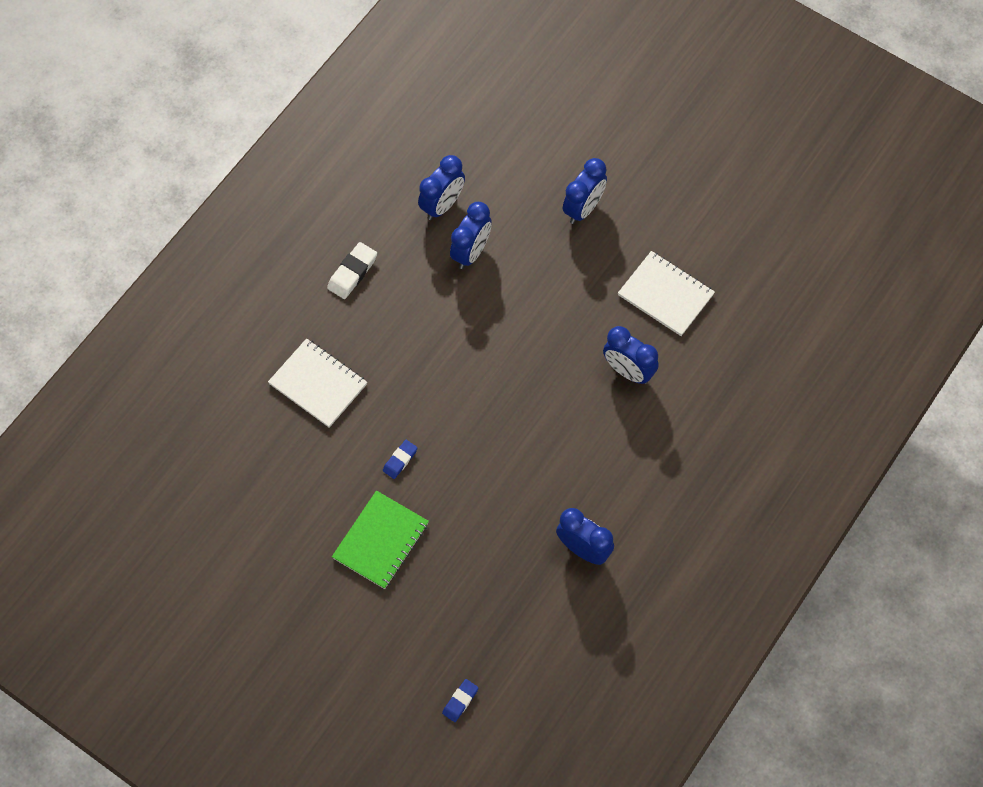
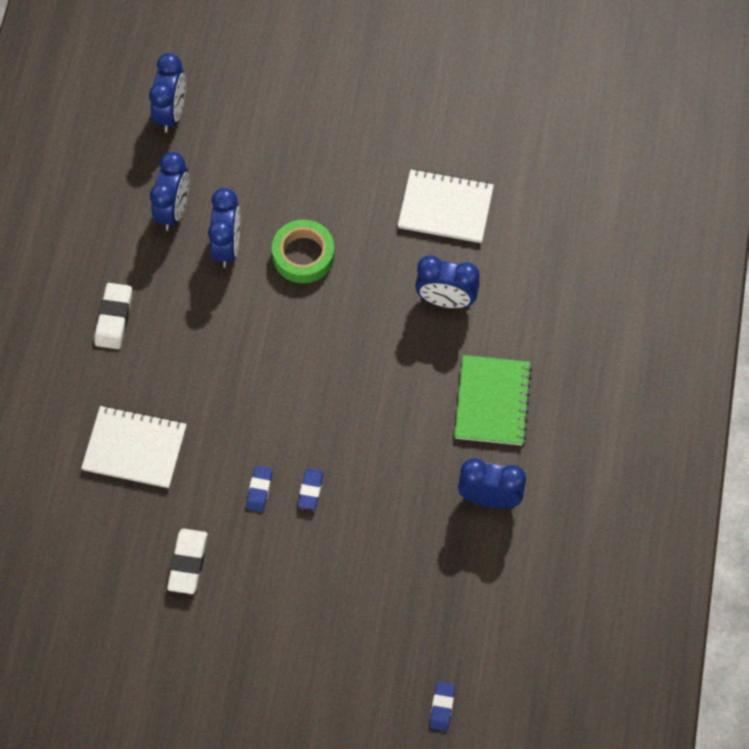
camera: 25 degrees left, 0 degrees up
(315, 494) = (188, 563): none -> white eraser
(381, 541) = (280, 581): green notebook -> green notebook (492, 401)
(441, 479) = (310, 490): none -> blue eraser
(529, 285) = (303, 255): none -> green tape
(583, 208) = (320, 155): blue clock -> blue clock (171, 113)

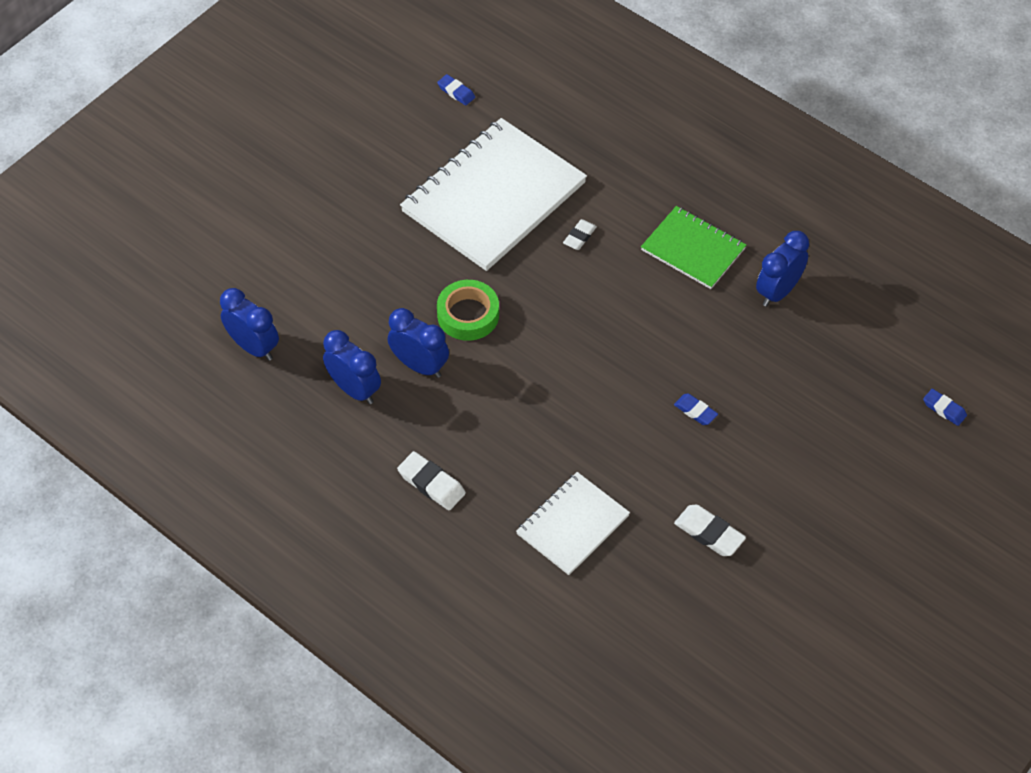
camera: 60 degrees left, 10 degrees down
(259, 490) = (672, 448): blue eraser -> blue eraser (456, 92)
(445, 208) = (493, 197): white notebook -> white notebook, size x1.83
(446, 300) = (579, 237): blue clock -> white eraser

